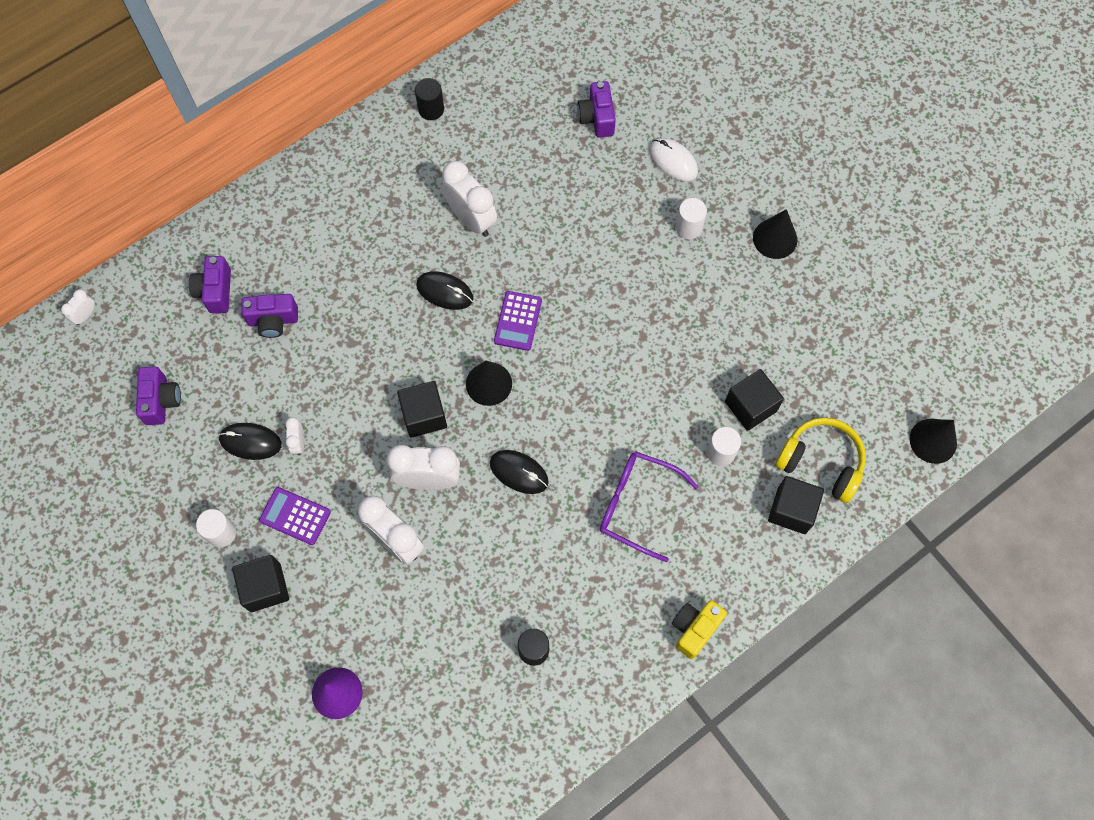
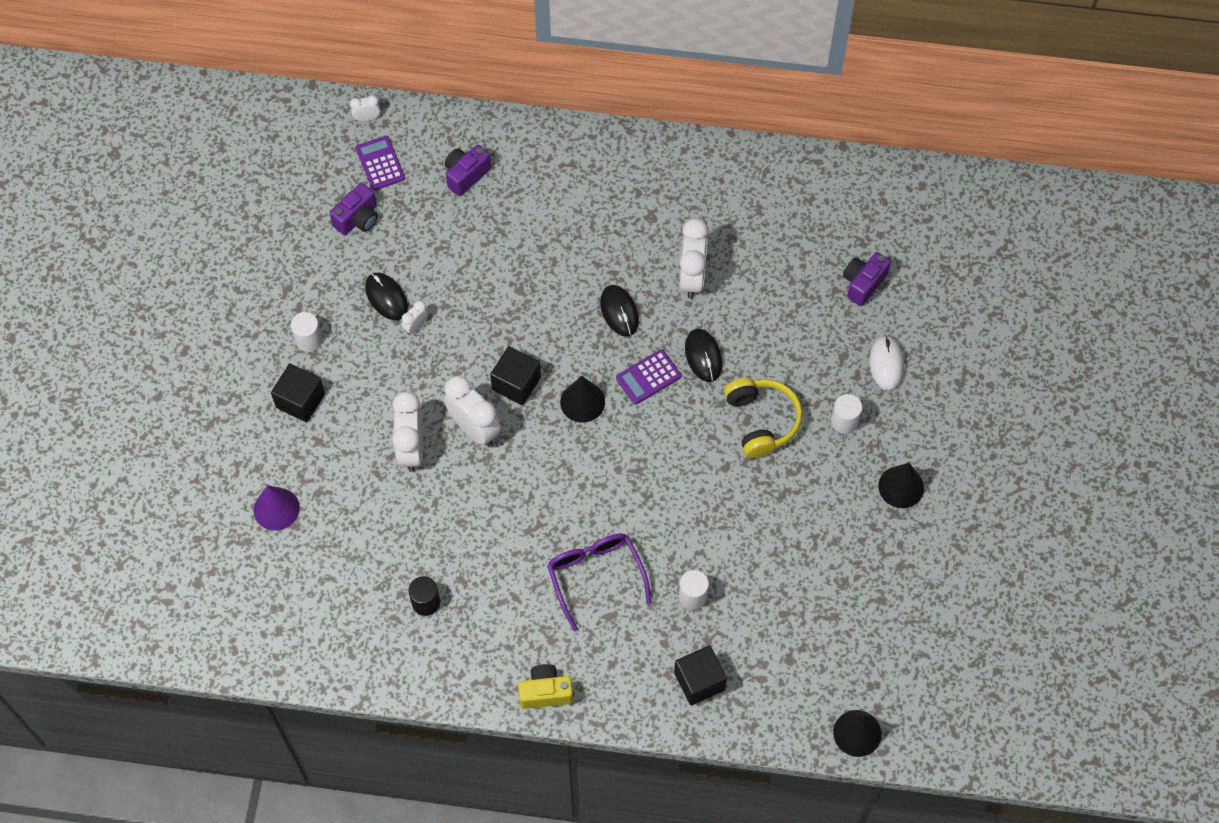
camera: 45 degrees right, 5 degrees down
(273, 321) = (483, 229): purple camera -> none
(295, 516) = (365, 372): purple calculator -> purple calculator (380, 163)
(431, 109) = (747, 173): black cylinder -> none
(519, 472) = (539, 479): black mouse -> black mouse (703, 356)
(750, 406) = (749, 585): black cube -> none
(821, 462) = (757, 670): yellow headphones -> yellow headphones (761, 421)

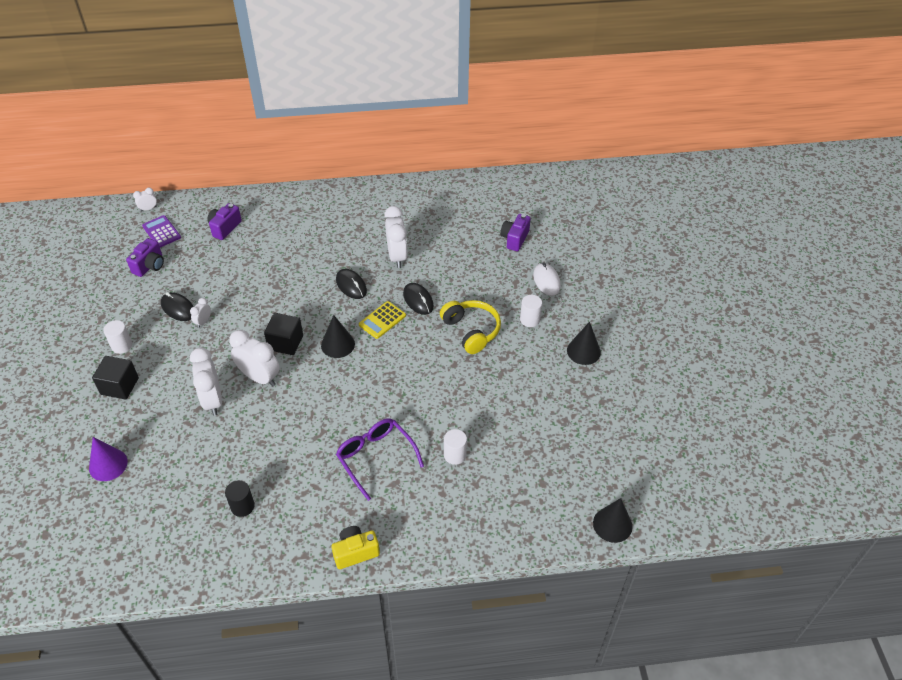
camera: 15 degrees left, 15 degrees down
(648, 377) = (382, 320): purple calculator -> yellow calculator
(699, 681) = (477, 515): black cube -> none

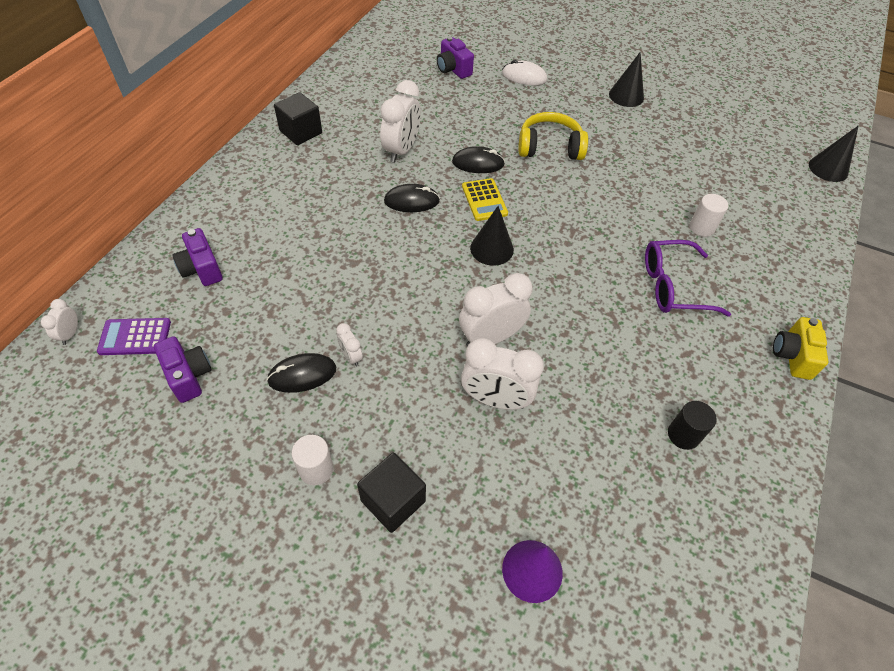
camera: 60 degrees left, 5 degrees up
(285, 342) = (453, 291): black cube -> black cube (301, 132)
(397, 256) = (401, 150): white clock -> white clock turned 90 degrees clockwise
(530, 320) = (564, 107): white cylinder -> none

